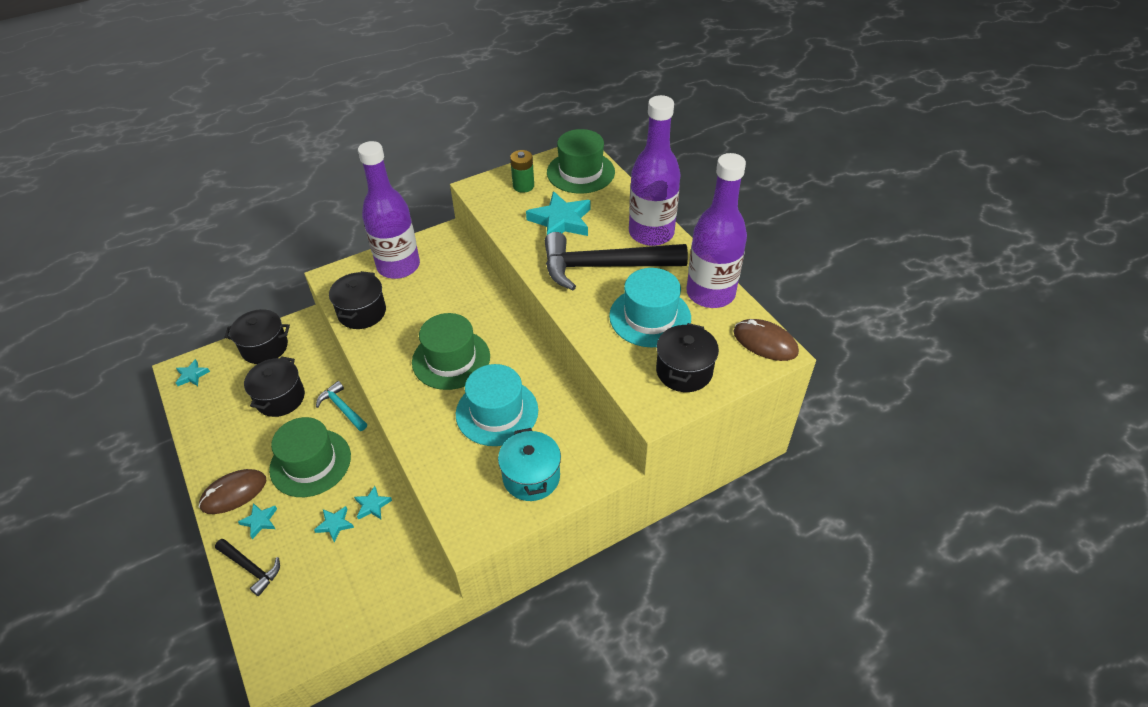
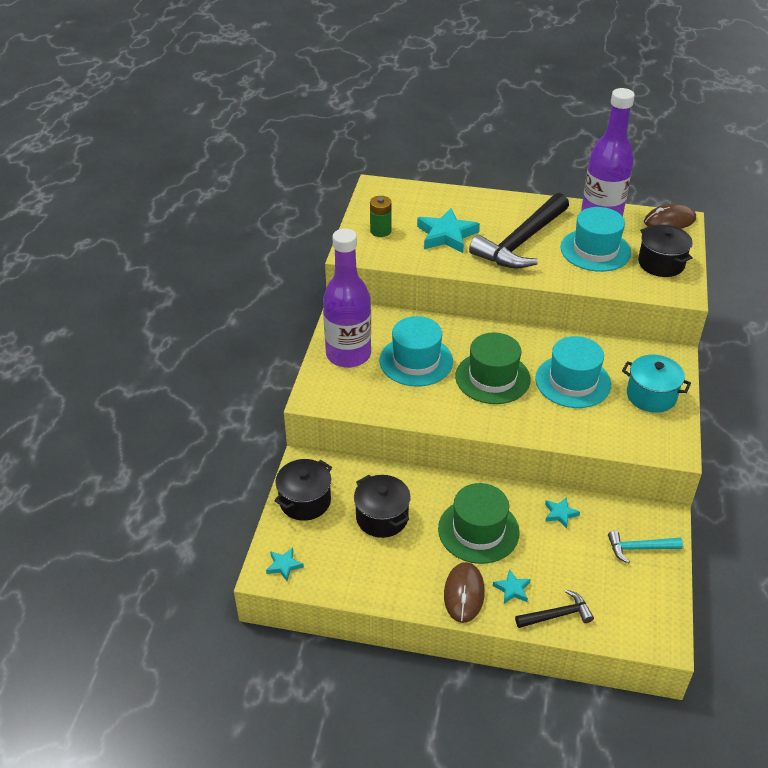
camera: 50 degrees left, 5 degrees down
(335, 524) = (559, 544): turquoise star -> none
(342, 408) = (436, 484): turquoise hammer -> turquoise hammer (639, 548)
(362, 312) = (380, 400): black pot -> none
(428, 305) = (416, 361): none -> turquoise hat
(580, 172) = (401, 199): green hat -> none
(651, 233) = (511, 206): purple bottle -> none

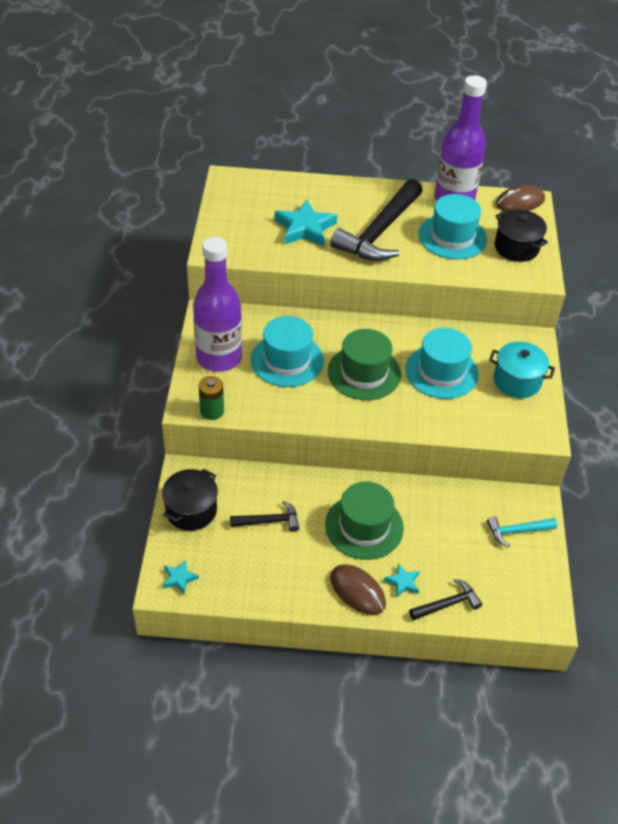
camera: 10 degrees left, 5 degrees up
(380, 231) = (238, 227): green battery -> green battery (212, 411)
(382, 517) = (269, 521): black pot -> black hammer
(464, 593) = (357, 591): brown mouse -> brown mouse turned 45 degrees counterclockwise
(560, 514) = (439, 503): turquoise star -> none

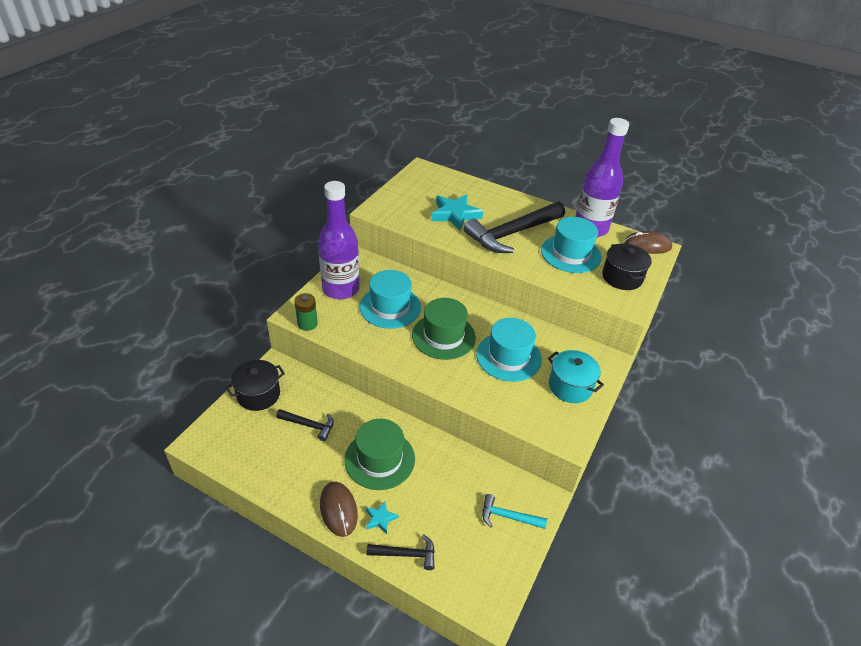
camera: 25 degrees right, 5 degrees down
(179, 578) = (212, 441): turquoise star -> none

